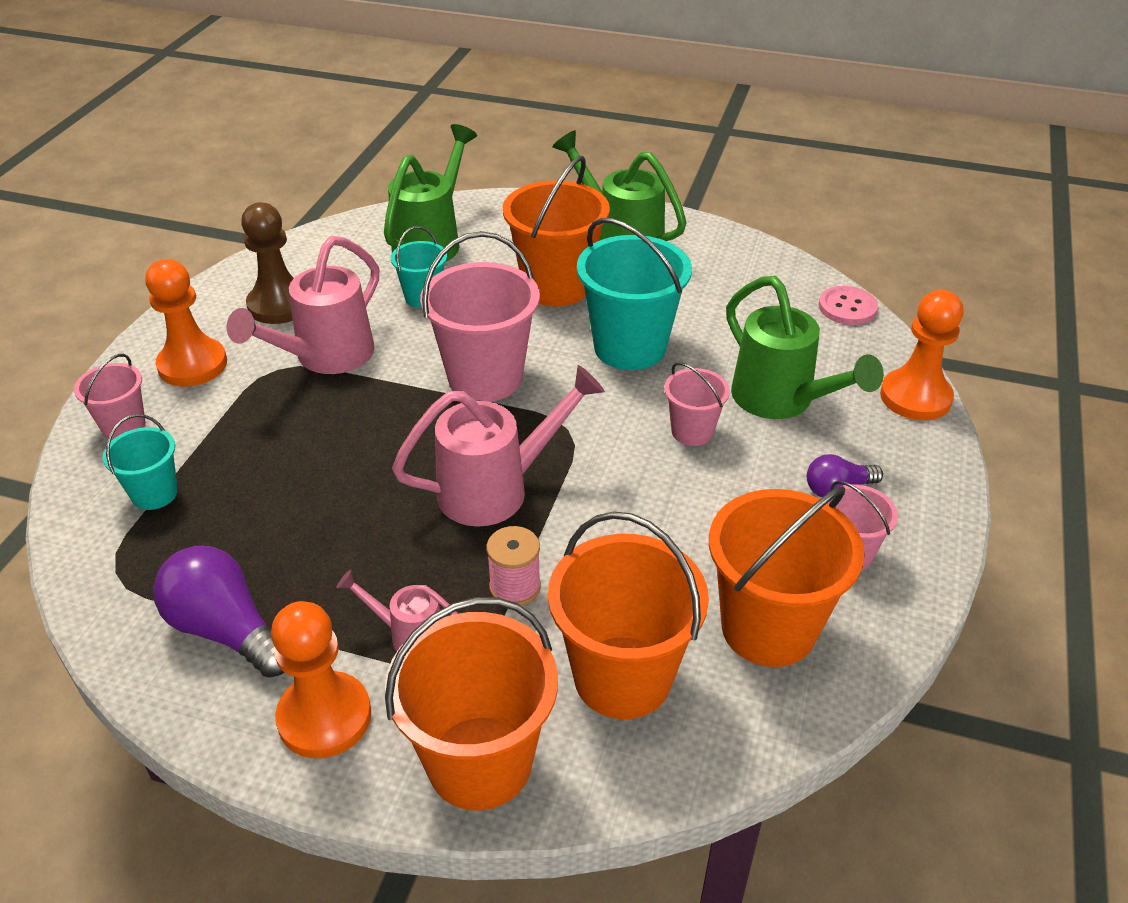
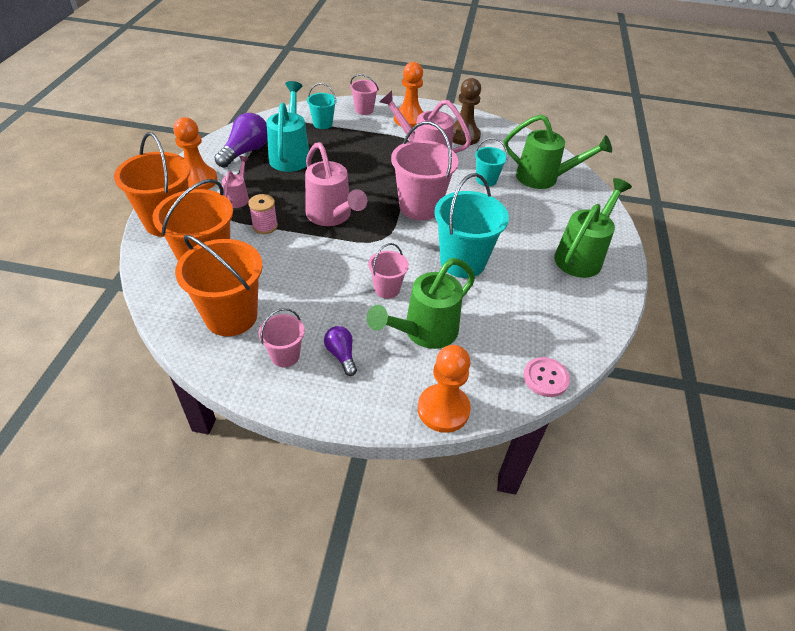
camera: 80 degrees right, 5 degrees up
(267, 548) = (290, 155): none -> turquoise watering can
(556, 287) = (516, 229): orange bucket -> none

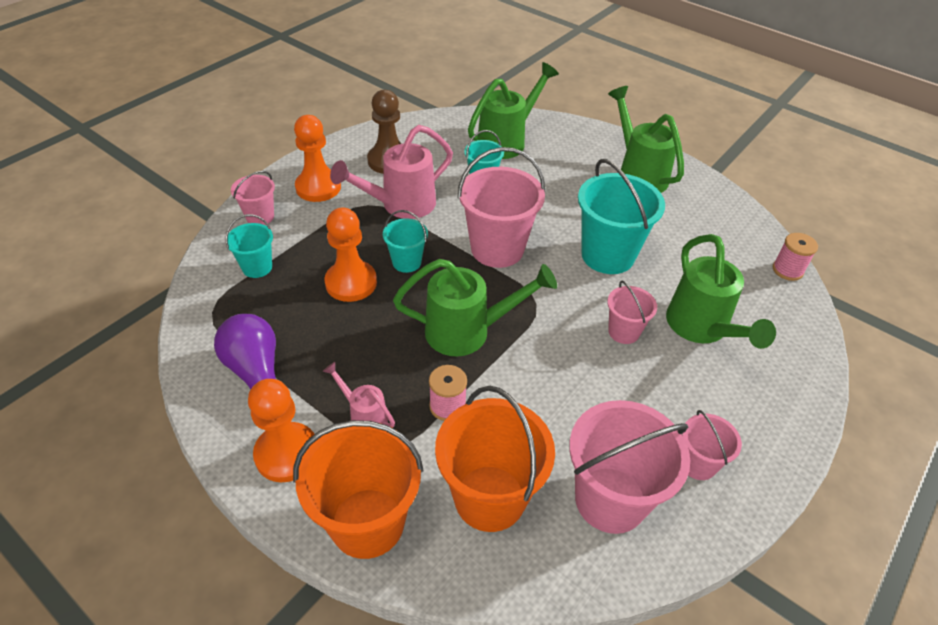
camera: 60 degrees left, 0 degrees up
(231, 316) = (610, 499): orange bucket -> pink bucket
(290, 155) = (305, 326): turquoise watering can -> none
(332, 216) = (467, 331): pink watering can -> green watering can
(341, 355) = (713, 410): purple light bulb -> none
(373, 173) = (406, 262): none -> turquoise bucket
(443, 409) = (809, 357): orange pawn -> orange pawn (351, 283)
(545, 378) = (787, 270): pink button -> pink spool

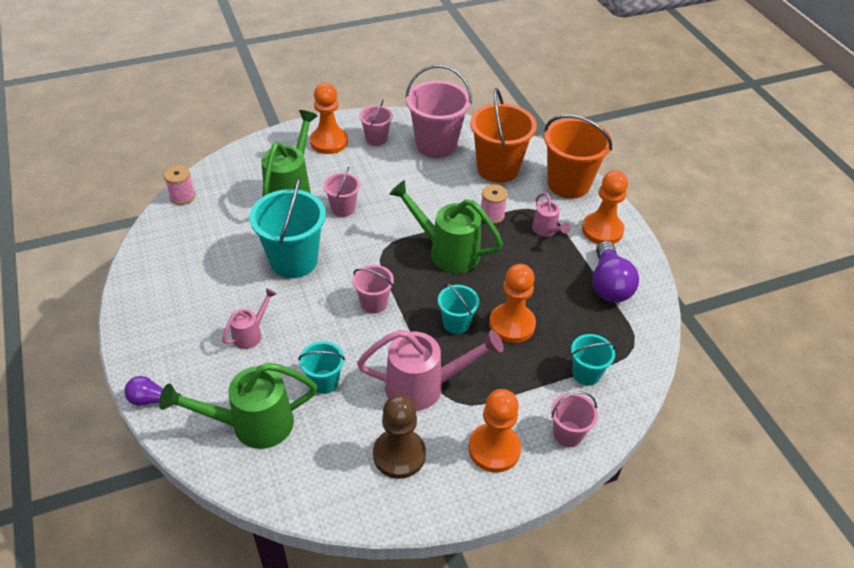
camera: 150 degrees left, 0 degrees up
(497, 249) = (374, 303): pink bucket -> pink bucket, size x0.53
(572, 187) = (251, 334): none -> pink watering can
(588, 130) = (152, 399): none -> purple light bulb
(638, 174) = (175, 321): green watering can -> none
(747, 423) = (329, 142): none -> orange pawn

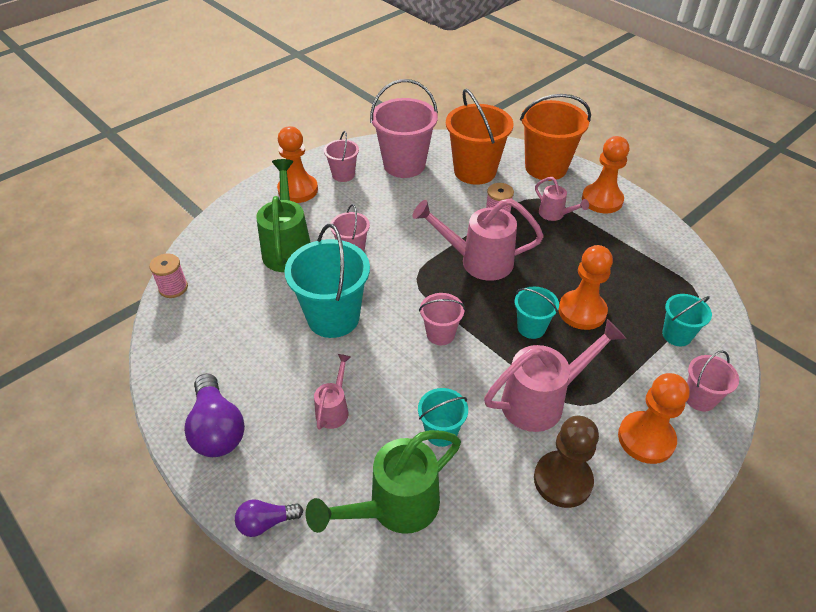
camera: 20 degrees left, 0 degrees up
(447, 251) = (478, 261): green watering can -> pink watering can
(609, 284) = (640, 246): purple light bulb -> purple light bulb (217, 428)

